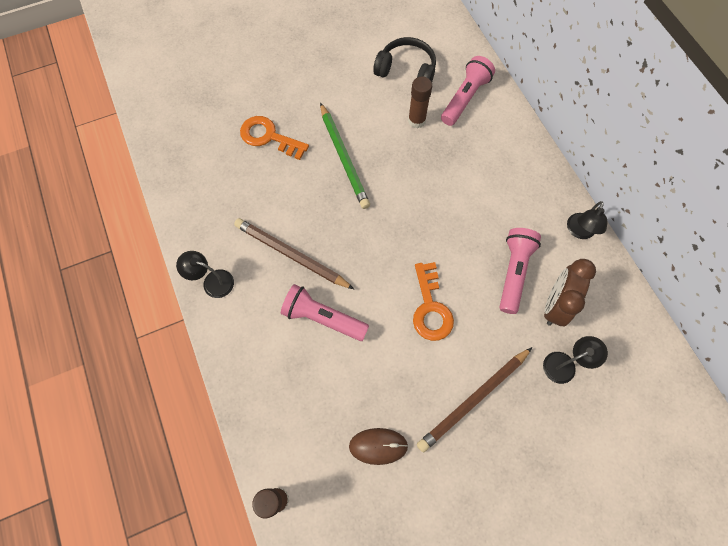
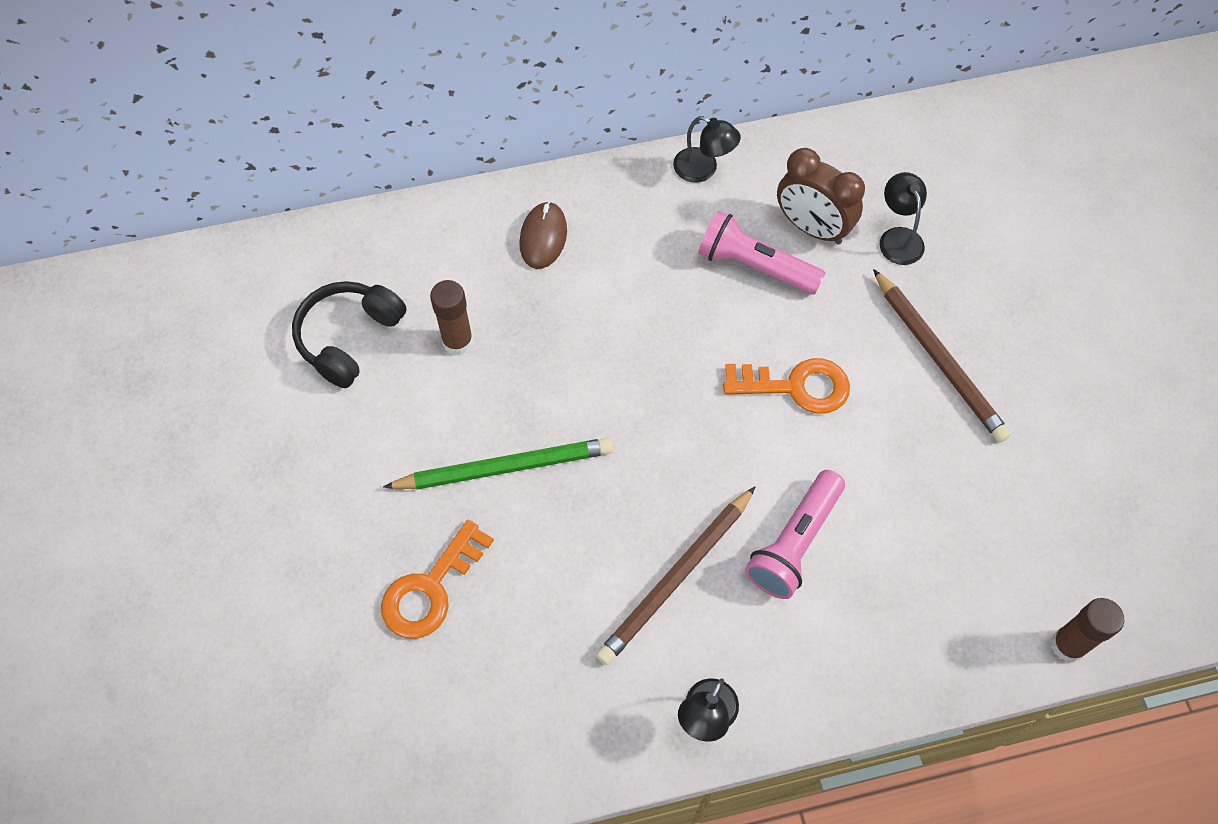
camera: 80 degrees left, 5 degrees down
(378, 446) = (997, 494): brown mouse -> brown mouse (543, 237)
(465, 98) = (432, 262): pink flashlight -> none

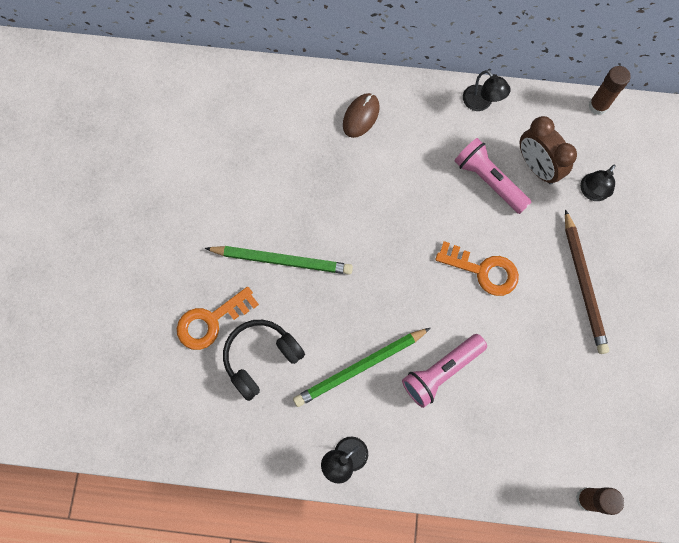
camera: 20 degrees right, 10 degrees up
(349, 338) = (217, 144): black headphones -> black headphones (261, 358)
(458, 342) = (282, 169): brown glue stick -> brown glue stick (598, 106)
(676, 577) = (360, 367): brown pencil -> green pencil
(898, 238) = (591, 192): black lamp -> black lamp turned 150 degrees counterclockwise

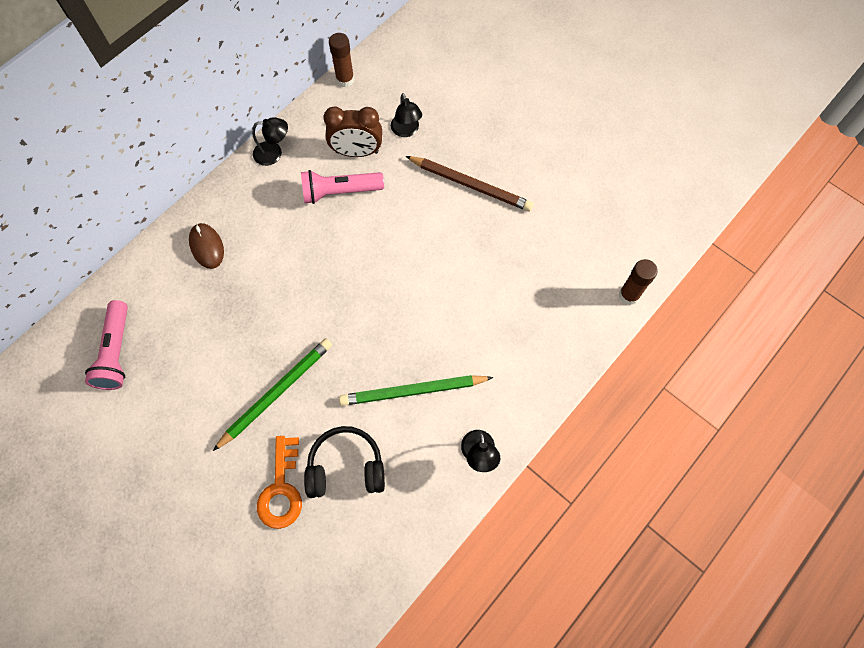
camera: 55 degrees left, 5 degrees down
(261, 358) = (346, 467): black headphones -> black headphones turned 90 degrees clockwise
(360, 367) = (413, 391): green pencil -> green pencil turned 75 degrees clockwise
(441, 371) = (462, 331): pink flashlight -> pink flashlight (116, 352)
(483, 270) = (407, 245): orange key -> none

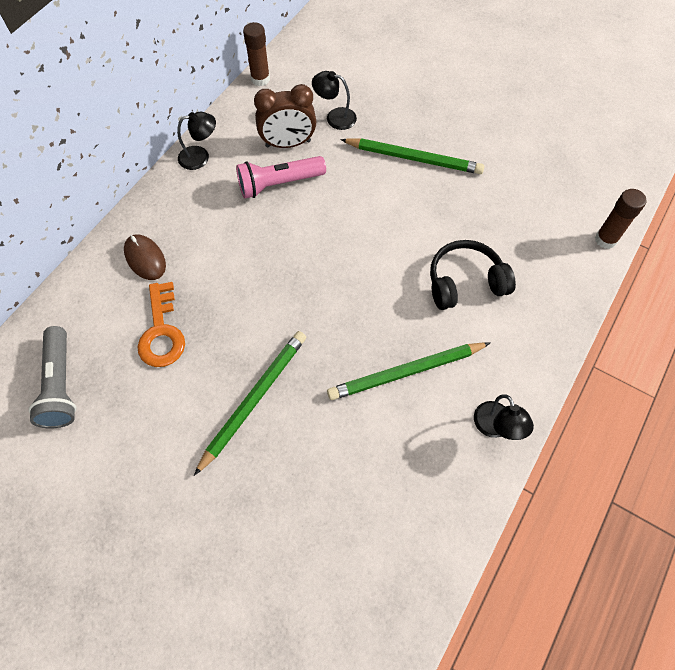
camera: 10 degrees left, 5 degrees down
(116, 352) = (60, 385): pink flashlight -> grey flashlight
(281, 489) = (282, 506): orange key -> orange key (162, 332)
(346, 467) = (351, 468): black headphones -> black headphones (465, 282)
(406, 131) = (335, 117): black lamp -> black lamp turned 135 degrees clockwise
(470, 185) = (413, 158): brown pencil -> green pencil

